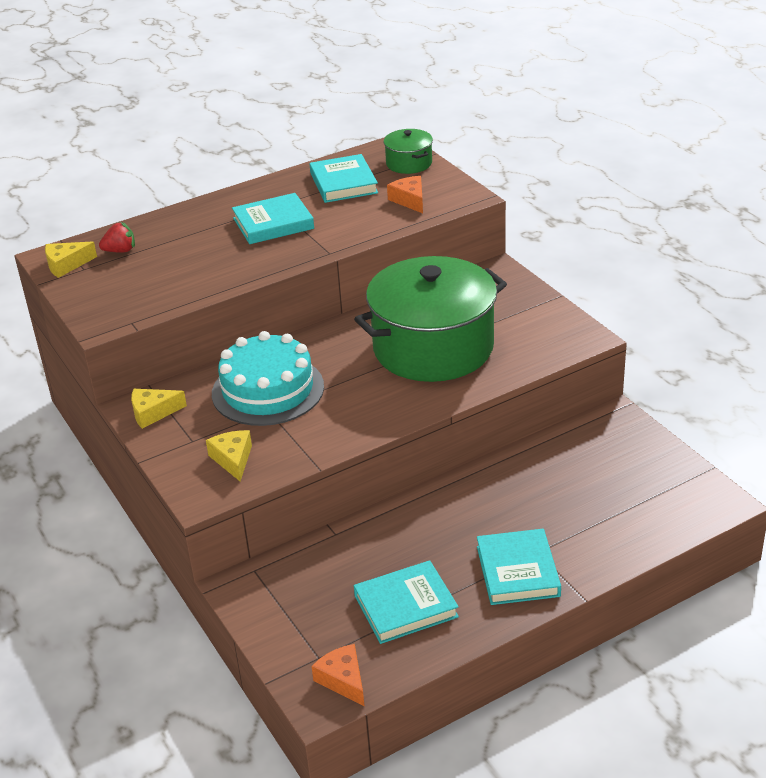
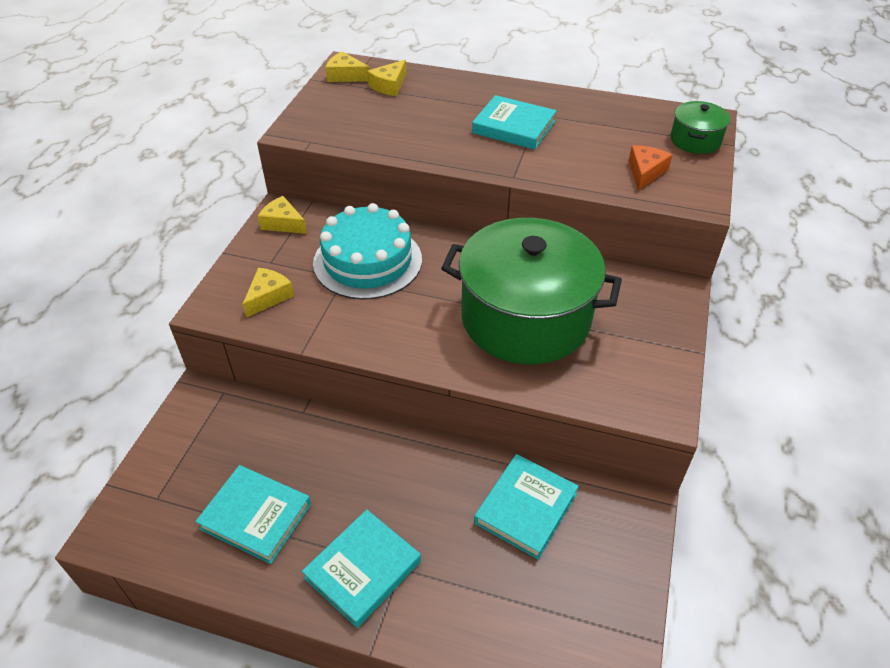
camera: 45 degrees right, 10 degrees up
(120, 251) = (389, 86): red strawberry -> yellow cheese
(343, 183) = (616, 126): turquoise book -> turquoise book (526, 508)
(343, 680) = (140, 533): orange cheese -> none

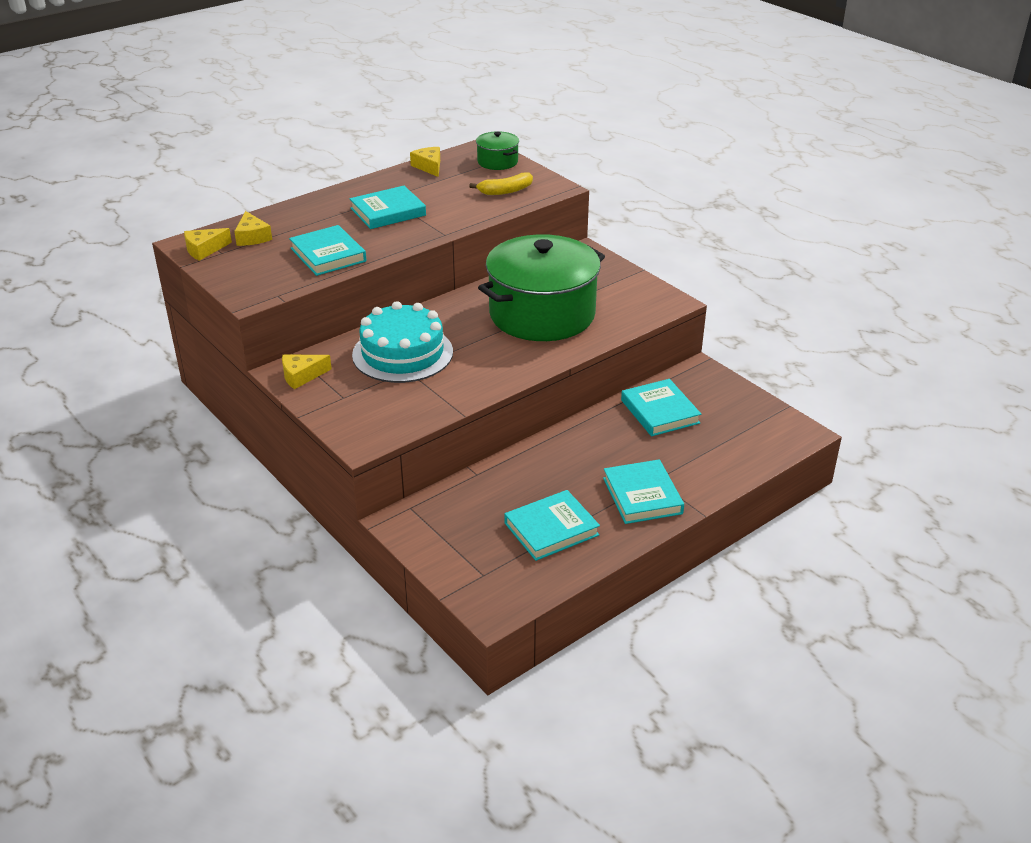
camera: 55 degrees left, 10 degrees down
(268, 297) = (384, 411): yellow cheese -> yellow cheese (429, 167)
(402, 133) = (328, 255): none -> turquoise book
(645, 172) = (505, 191): orange cheese -> yellow banana

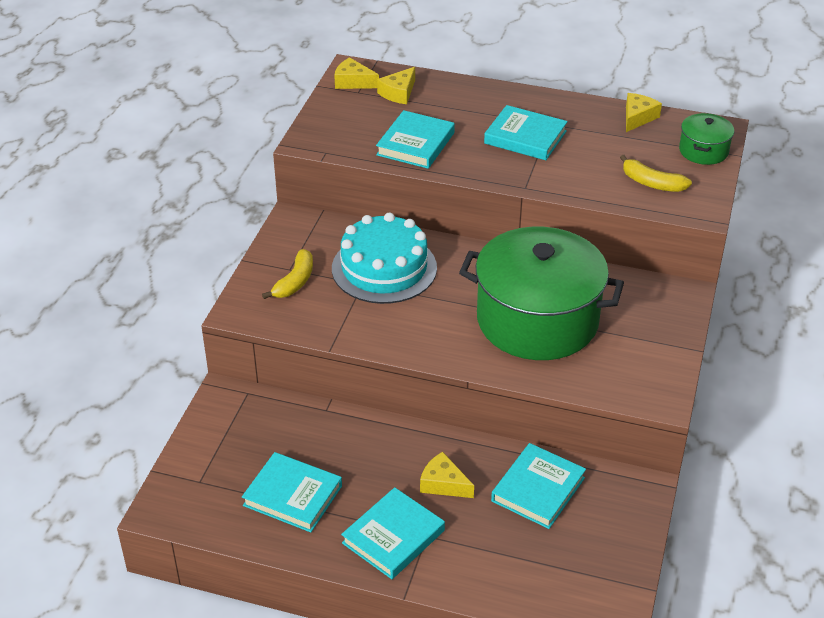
camera: 55 degrees right, 5 degrees up
(302, 376) = (297, 232): yellow cheese -> yellow cheese (443, 484)
(362, 401) = (295, 282): none -> yellow banana

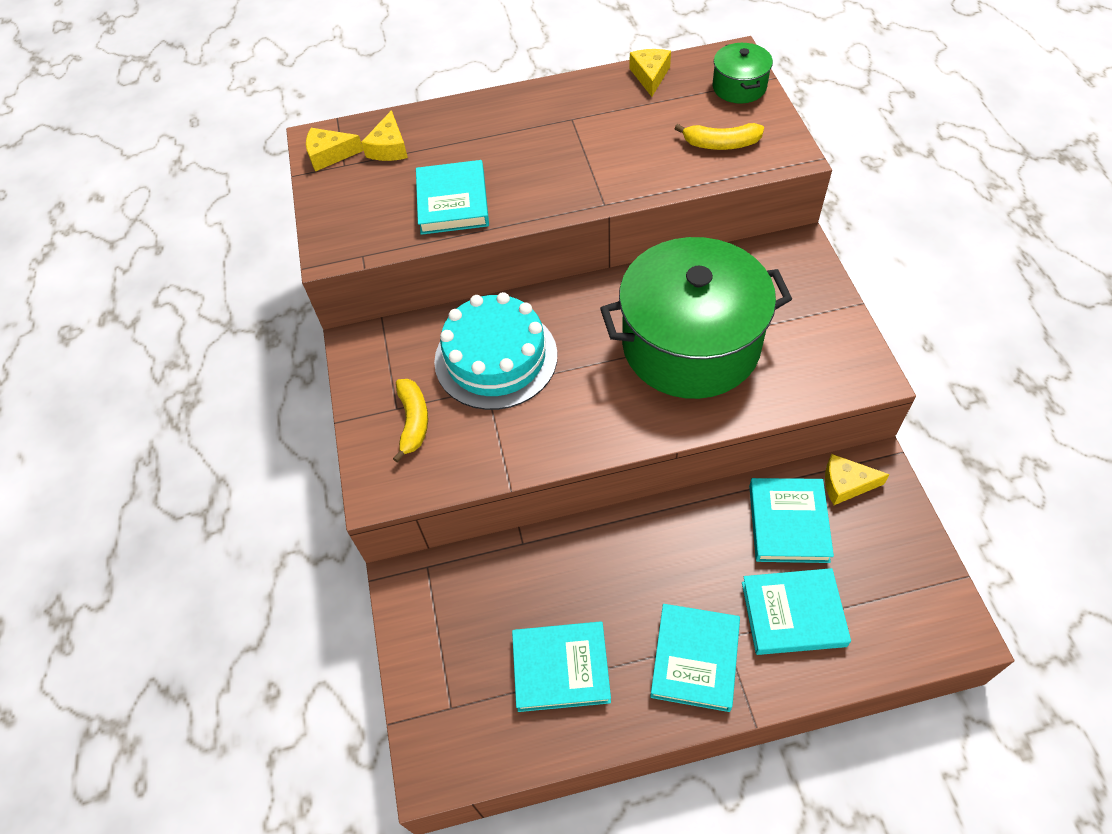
camera: 25 degrees left, 15 degrees up
(443, 484) = (698, 567): yellow cheese -> yellow cheese (846, 484)
(525, 137) = (559, 145): turquoise book -> turquoise book (793, 613)

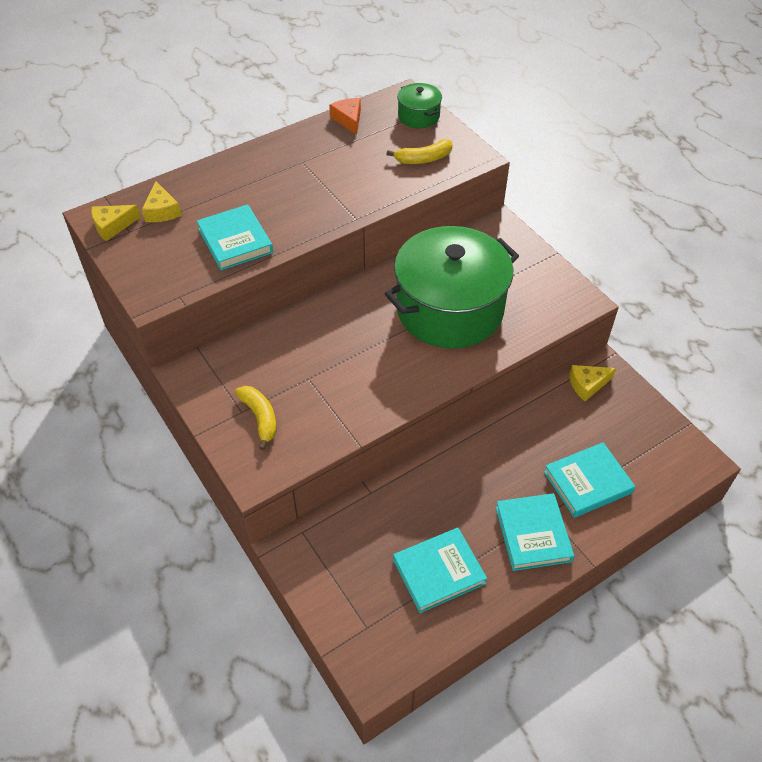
camera: 25 degrees left, 5 degrees down
(496, 358) = (305, 355): turquoise cake -> none
(650, 76) = (348, 120): yellow cheese -> orange cheese
(788, 523) = (559, 422): turquoise book -> none

